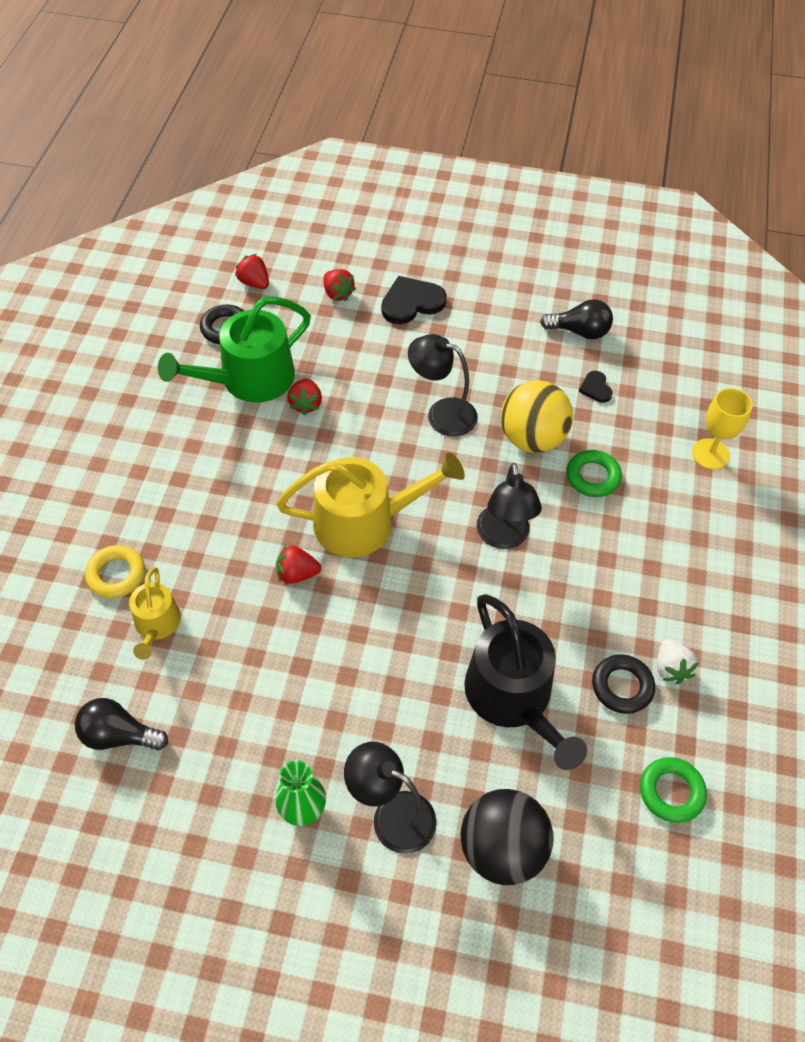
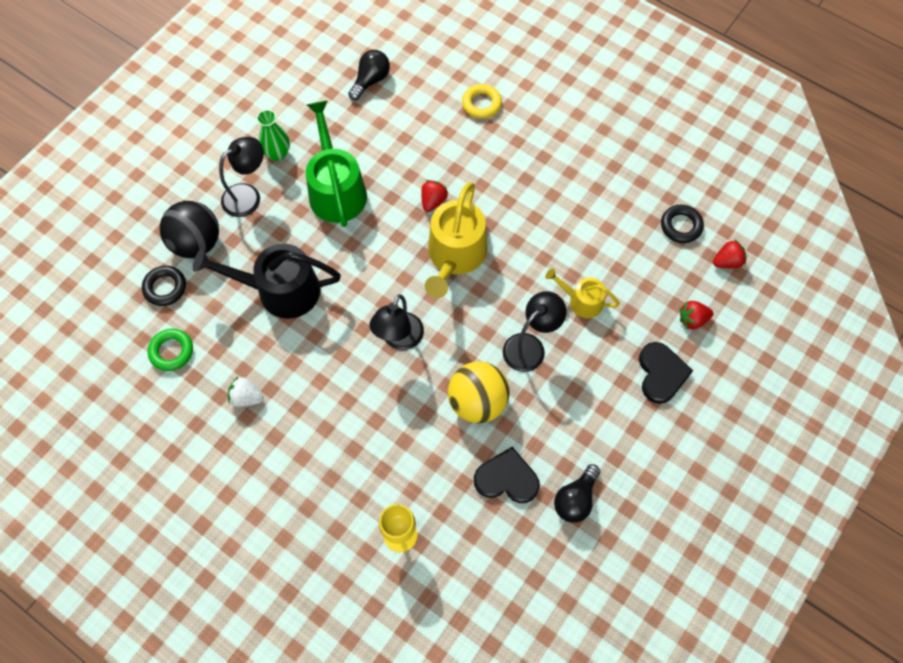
camera: 115 degrees right, 10 degrees up
(156, 625) = (434, 116): yellow watering can -> yellow watering can (581, 301)
(249, 379) = (619, 226): green watering can -> green watering can (336, 190)
(306, 404) = (579, 255): red strawberry -> none
(504, 537) = (399, 339): black lamp -> black lamp turned 90 degrees counterclockwise
(592, 477) = (421, 429): green ring -> none
(595, 388) = (507, 478): black heart -> black heart, size x1.88
(622, 686) = (251, 359): black ring -> black ring (165, 288)

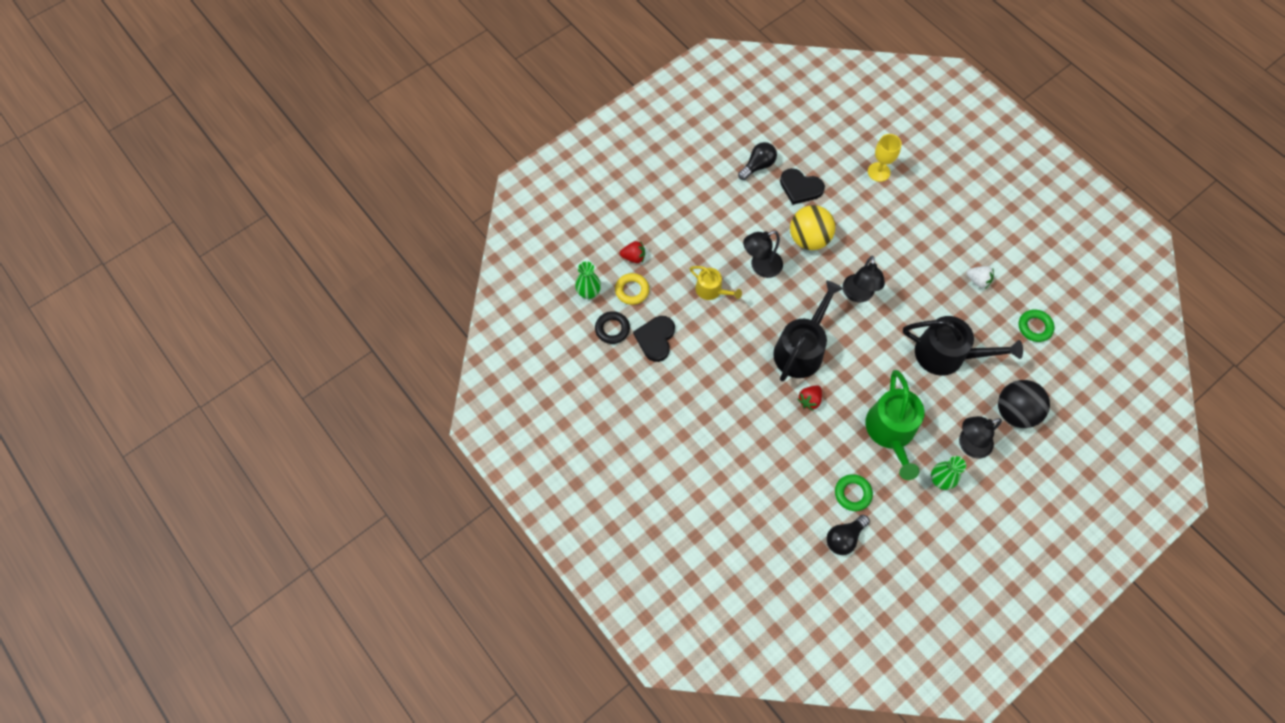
camera: 165 degrees left, 0 degrees up
(165, 288) = (1041, 379): black ring -> none
(368, 121) = (852, 493): none -> green ring
(399, 339) = (858, 295): black lamp -> black lamp turned 150 degrees clockwise
(455, 255) = (801, 349): yellow watering can -> black watering can
(481, 104) = (745, 485): yellow ring -> yellow ring (632, 290)
(661, 373) = (671, 226): black heart -> black heart (655, 339)
(727, 261) = (588, 292): red strawberry -> green vase

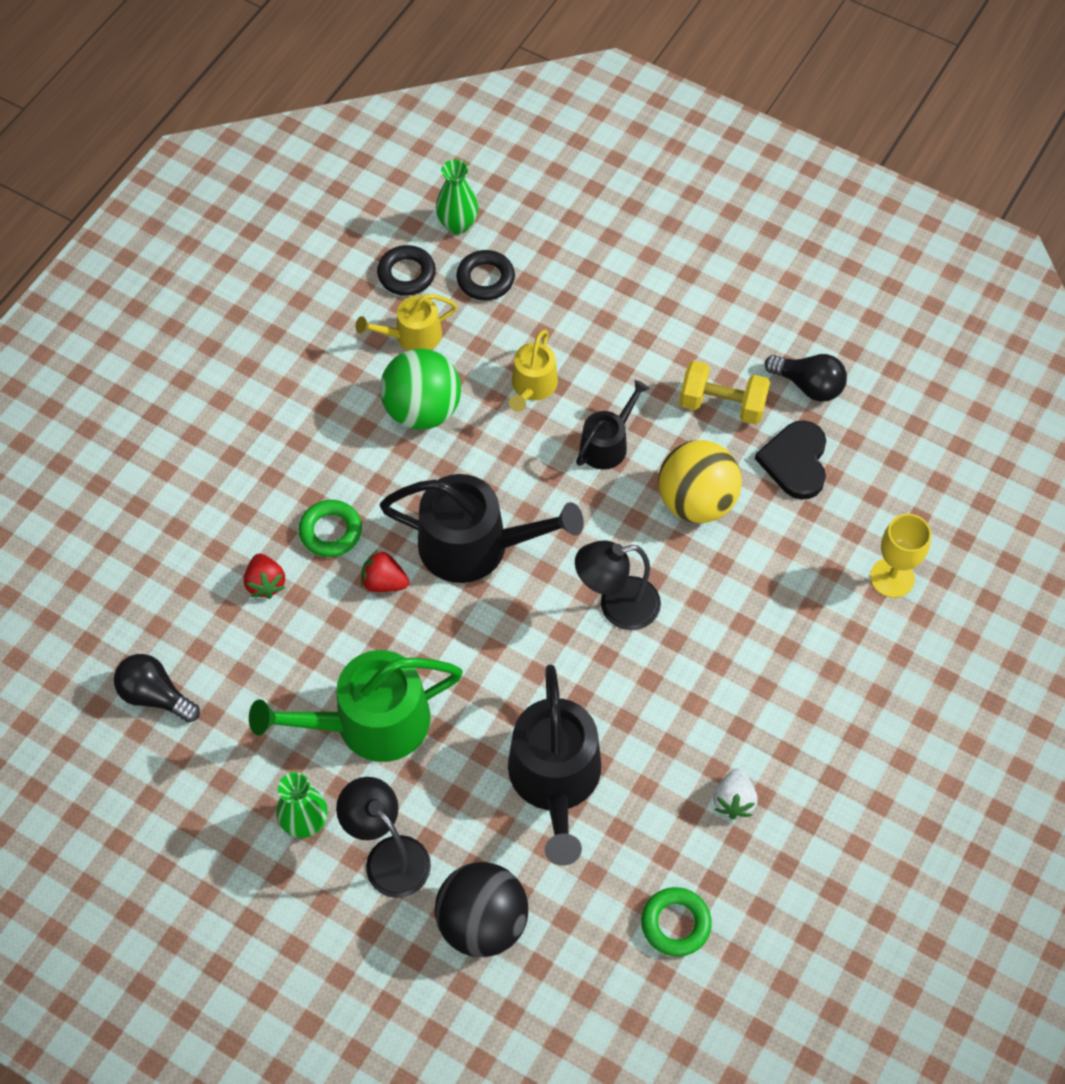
camera: 70 degrees right, 5 degrees down
(632, 290) = (485, 279): yellow ring -> black ring
(633, 257) = (547, 263): red strawberry -> red strawberry (265, 583)
(655, 339) = (412, 336): black heart -> yellow watering can
(707, 348) = (422, 410): none -> green ball
(755, 207) = (722, 405): none -> yellow dumbbell
(760, 267) = (607, 444): black lamp -> black watering can
(852, 493) = (237, 689): green ring -> green ring (331, 531)

